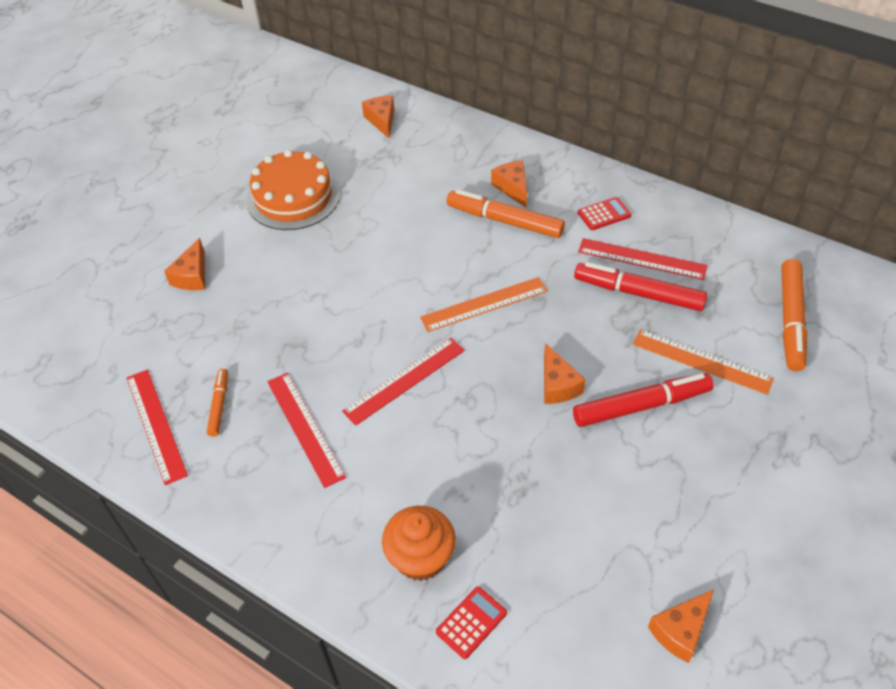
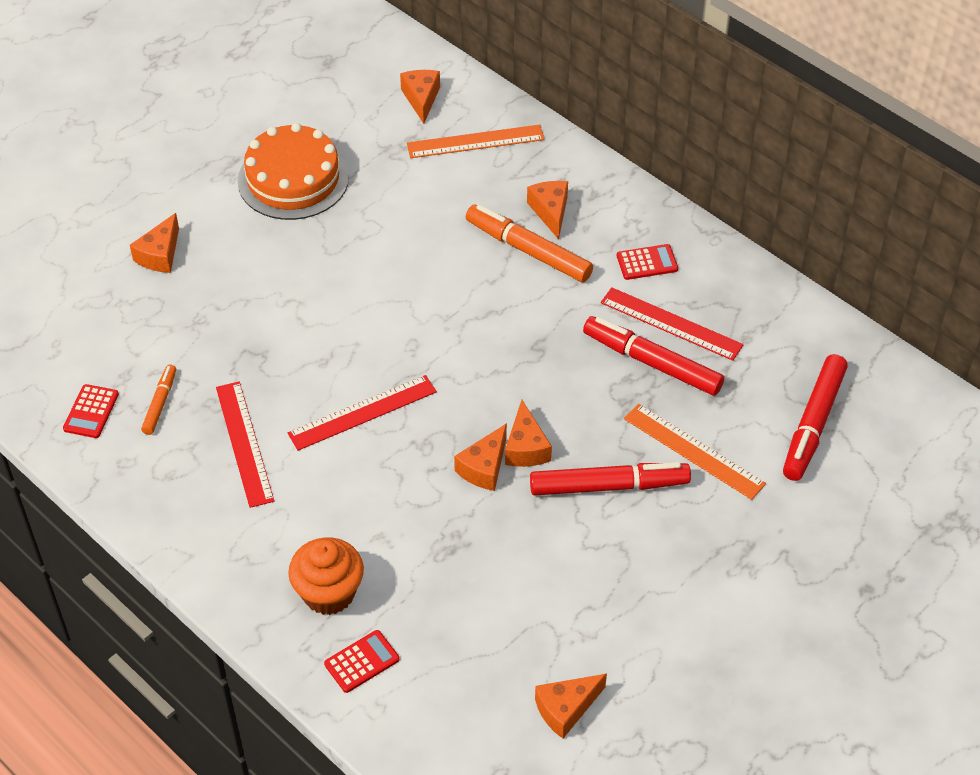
camera: 10 degrees right, 0 degrees up
(156, 425) = (91, 412): red ruler -> red calculator
(484, 304) = (474, 344): orange ruler -> orange ruler (475, 141)
(527, 409) = (484, 467): none -> orange cheese
(790, 320) = (813, 424): orange marker -> red marker

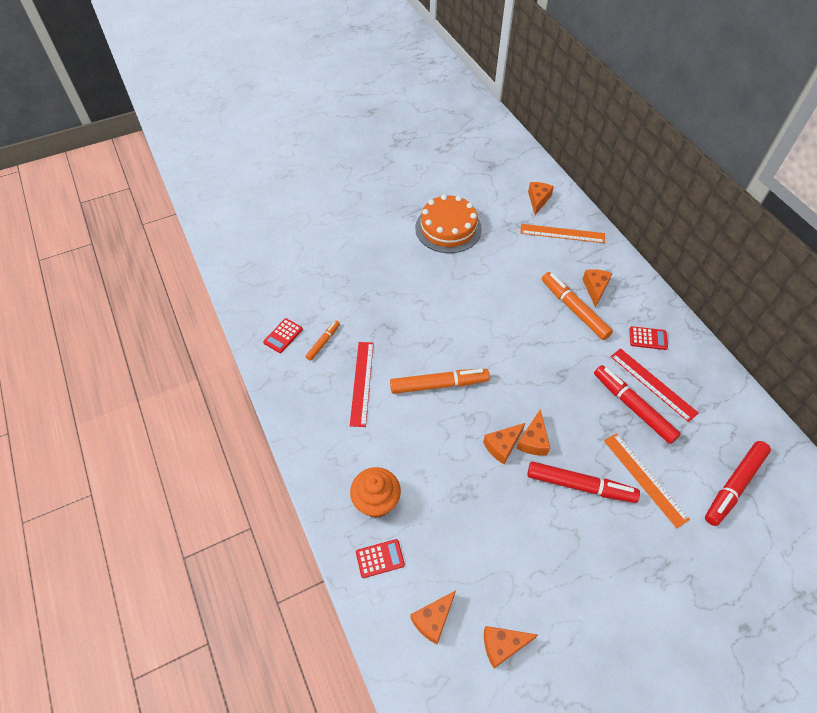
camera: 20 degrees right, 5 degrees up
(160, 254) = (357, 252): orange cheese -> orange cheese (433, 620)
(362, 412) = (439, 385): red ruler -> orange marker

